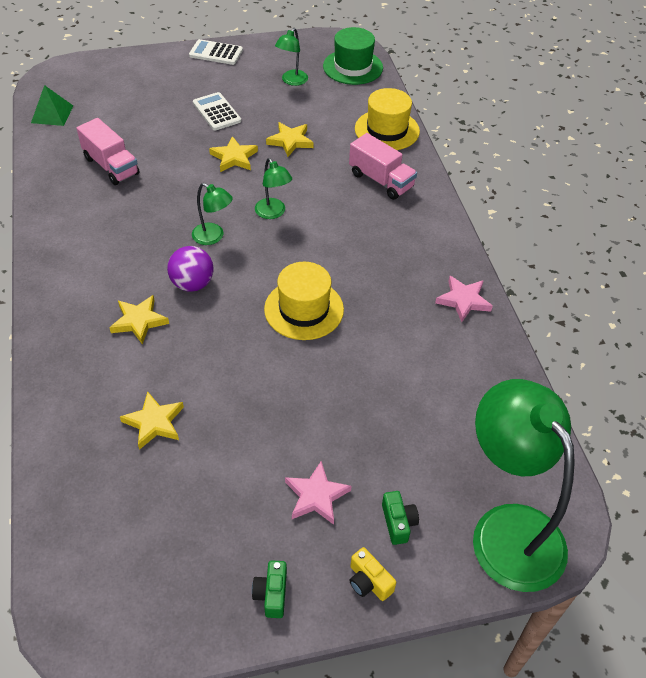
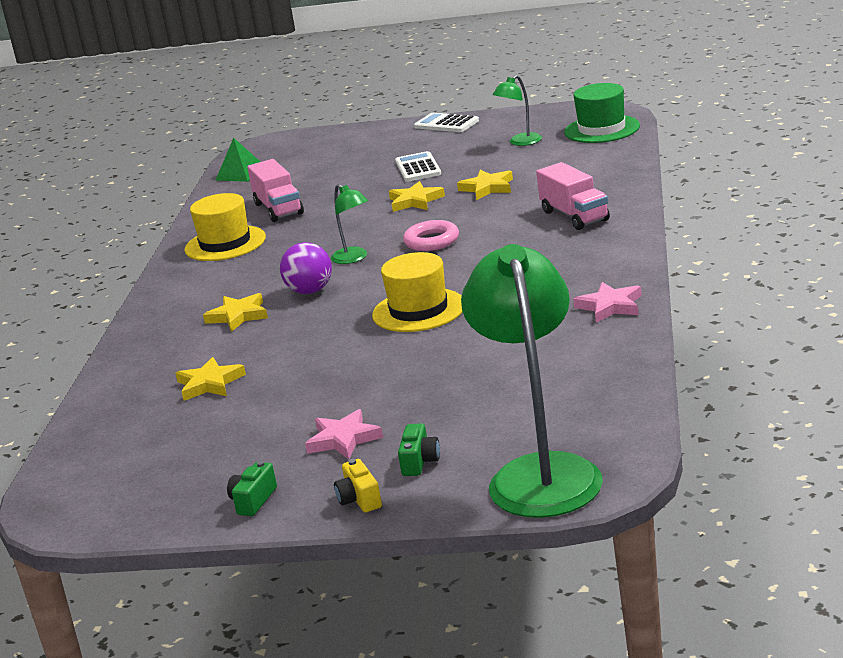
camera: 25 degrees right, 25 degrees down
(273, 213) = (432, 241): green lamp -> pink ring
(387, 130) = (609, 177): yellow hat -> yellow hat (225, 243)

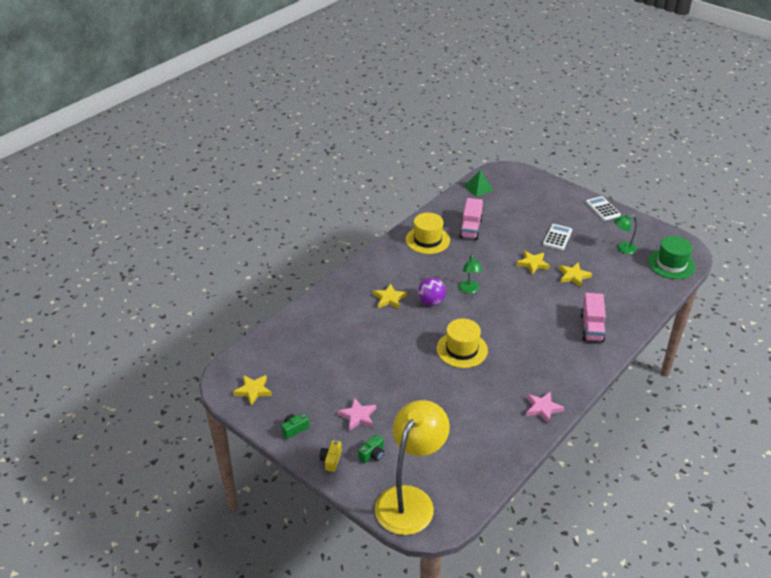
camera: 30 degrees right, 15 degrees up
(209, 384) = (341, 339): yellow star -> yellow star (253, 391)
(432, 241) = (512, 301): pink ring -> none
(541, 473) = (410, 500): green lamp -> yellow lamp

